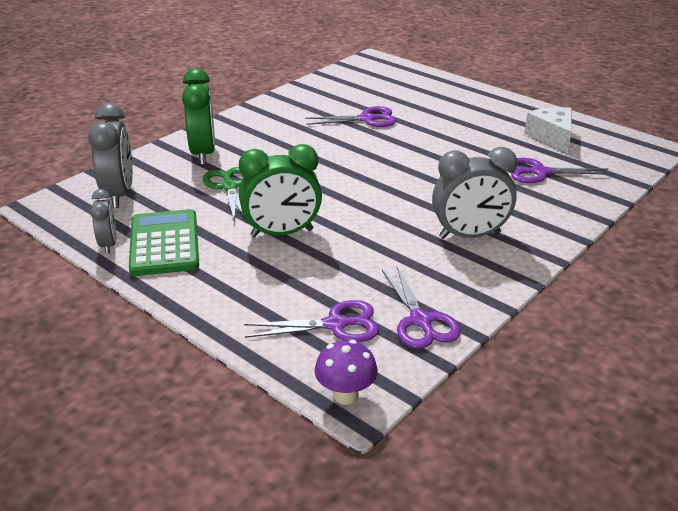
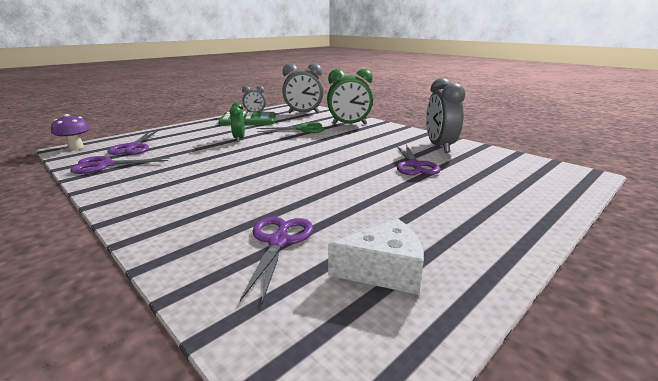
camera: 95 degrees right, 10 degrees down
(282, 233) = (239, 139): green clock -> green clock, size x0.57
(469, 235) = (184, 188): grey clock -> grey clock (439, 146)

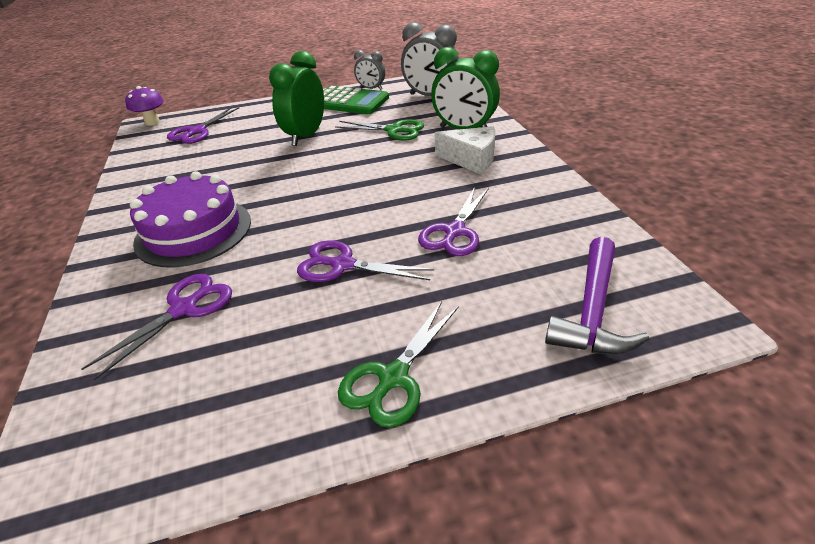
camera: 30 degrees right, 15 degrees up
(105, 165) = (151, 156): purple scissors -> purple scissors (342, 265)
(218, 199) = (193, 231): none -> purple cake
(239, 139) = (306, 136): green clock -> green clock, size x1.75
(384, 270) = (229, 384): white cheese -> white cheese (471, 159)
(439, 146) = (537, 201): grey clock -> none
(486, 234) = (393, 378): none -> green scissors
(536, 181) = (592, 311): none -> purple hammer

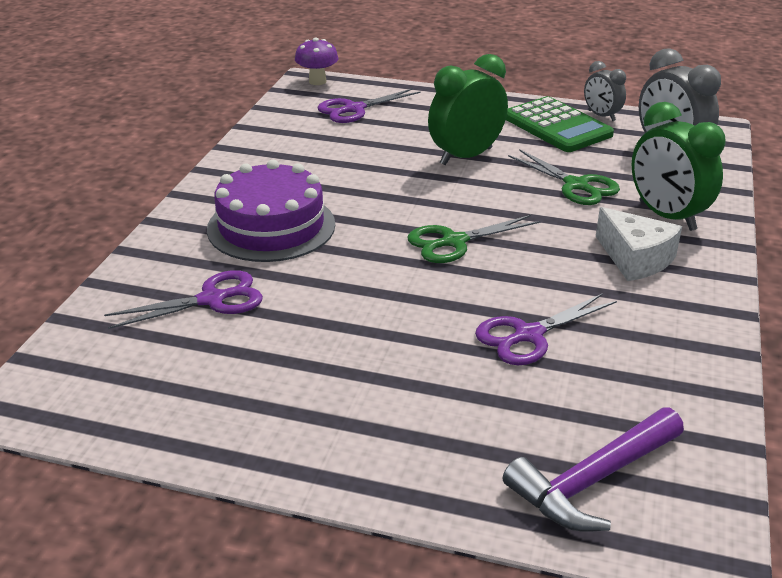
camera: 30 degrees right, 5 degrees down
(342, 265) = (381, 320): purple scissors -> none
(393, 378) = (337, 443): green scissors -> green scissors (454, 242)

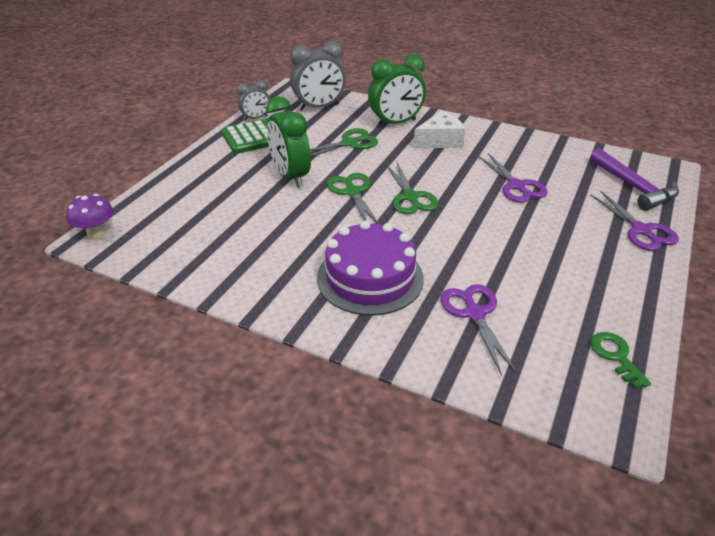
camera: 80 degrees left, 5 degrees up
(133, 411) = (615, 356): none -> green key
(354, 109) = (175, 218): purple scissors -> purple scissors (641, 230)
(448, 200) = (353, 192): none -> green scissors

